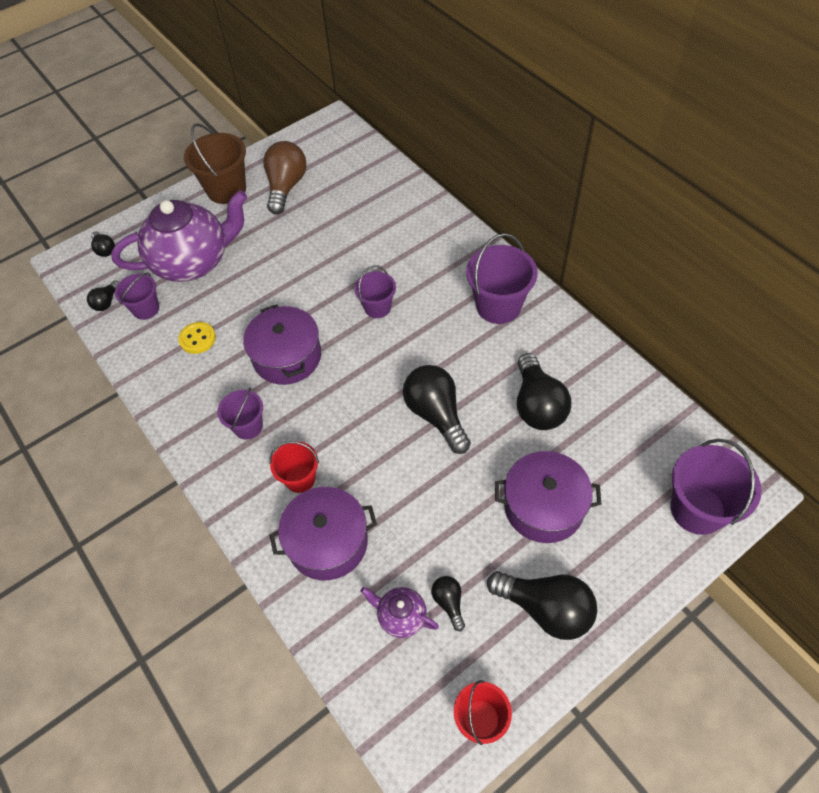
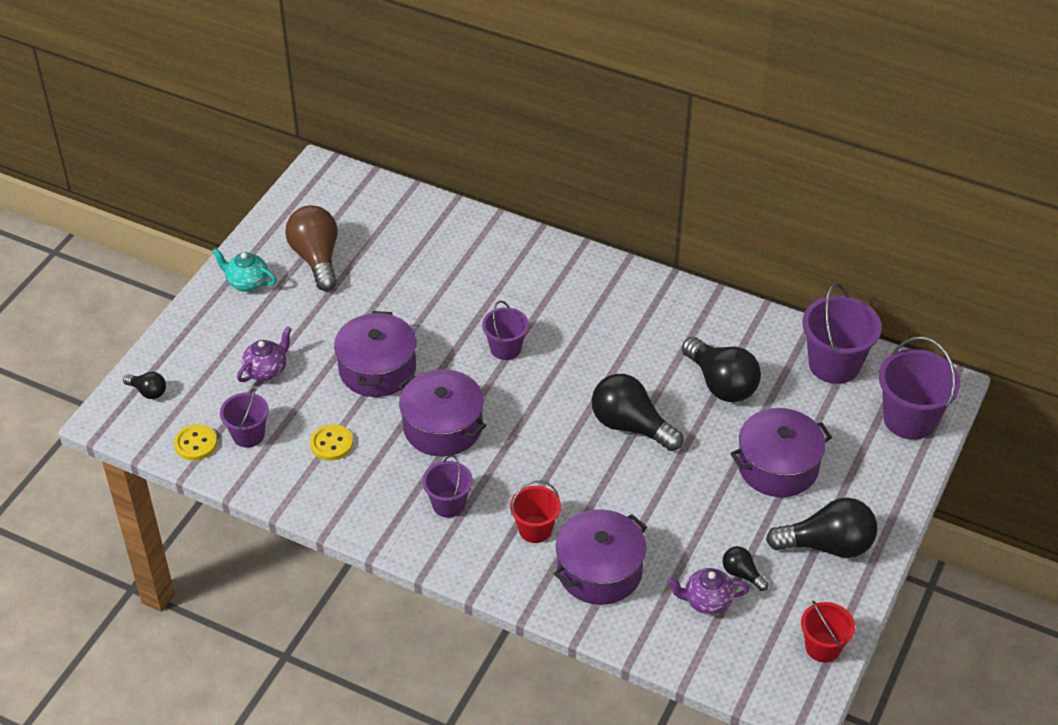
camera: 30 degrees left, 10 degrees down
(106, 302) = (196, 444): black light bulb -> yellow button
(193, 262) = (267, 370): purple teapot -> purple teapot, size x0.44
(226, 190) = (247, 283): brown bucket -> turquoise teapot
(271, 290) = (377, 369): none -> purple pot
(498, 306) = (628, 306): purple bucket -> purple bucket (834, 364)

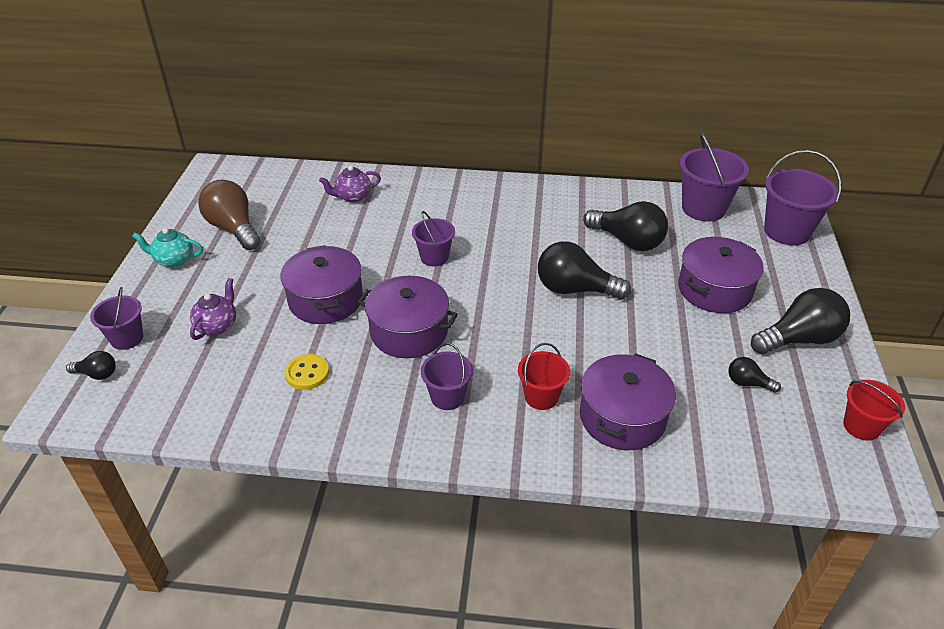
camera: 20 degrees left, 5 degrees down
(196, 444) = (163, 410): yellow button -> none
(248, 435) = (218, 387): purple bucket -> purple bucket (127, 338)
(706, 601) = (734, 416): purple teapot -> purple teapot (352, 197)

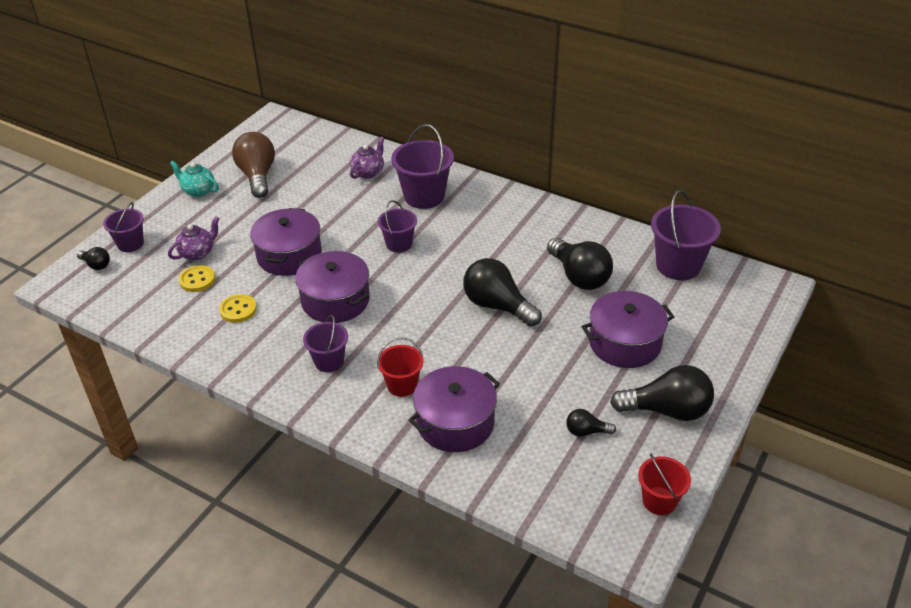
camera: 25 degrees right, 0 degrees up
(236, 355) = (197, 280): none -> yellow button
(352, 197) = (368, 172): purple teapot -> purple teapot turned 120 degrees clockwise
(747, 383) = (586, 431): black light bulb -> black light bulb turned 45 degrees counterclockwise
(787, 231) = (744, 310): purple bucket -> purple bucket (424, 196)

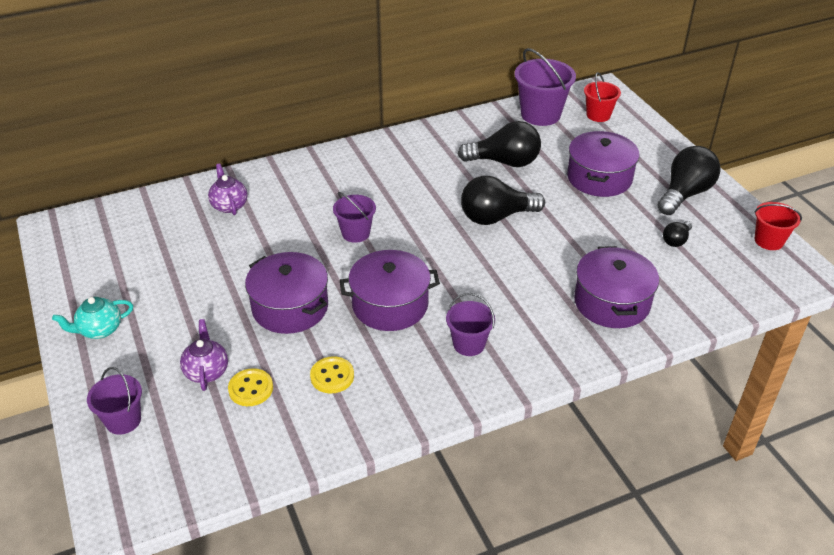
camera: 55 degrees left, 0 degrees up
(96, 265) = (125, 465): black light bulb -> none
(257, 176) = (135, 277): brown light bulb -> none
(402, 385) = (541, 312): red bucket -> red bucket (598, 115)
(424, 196) = (307, 190): purple bucket -> none

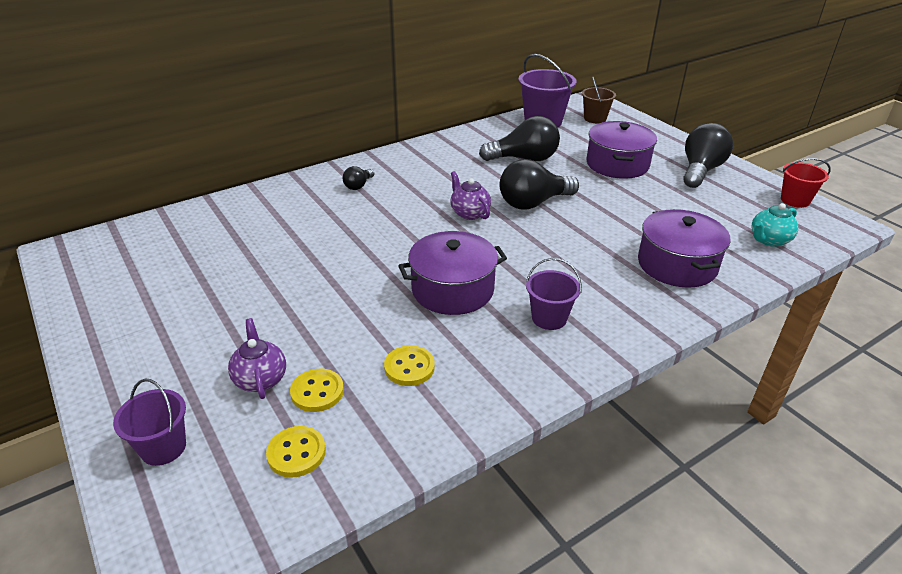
camera: 10 degrees left, 5 degrees down
(99, 330) = (123, 349): turquoise teapot -> turquoise teapot (769, 240)
(224, 439) = (296, 453): none -> yellow button
(229, 205) = (257, 216): purple teapot -> purple teapot (469, 213)
(290, 307) = (344, 303): purple pot -> none
(355, 233) = (397, 228): purple bucket -> none
(598, 115) = (595, 118): red bucket -> brown bucket
(676, 240) = (711, 207): black light bulb -> black light bulb (358, 185)

